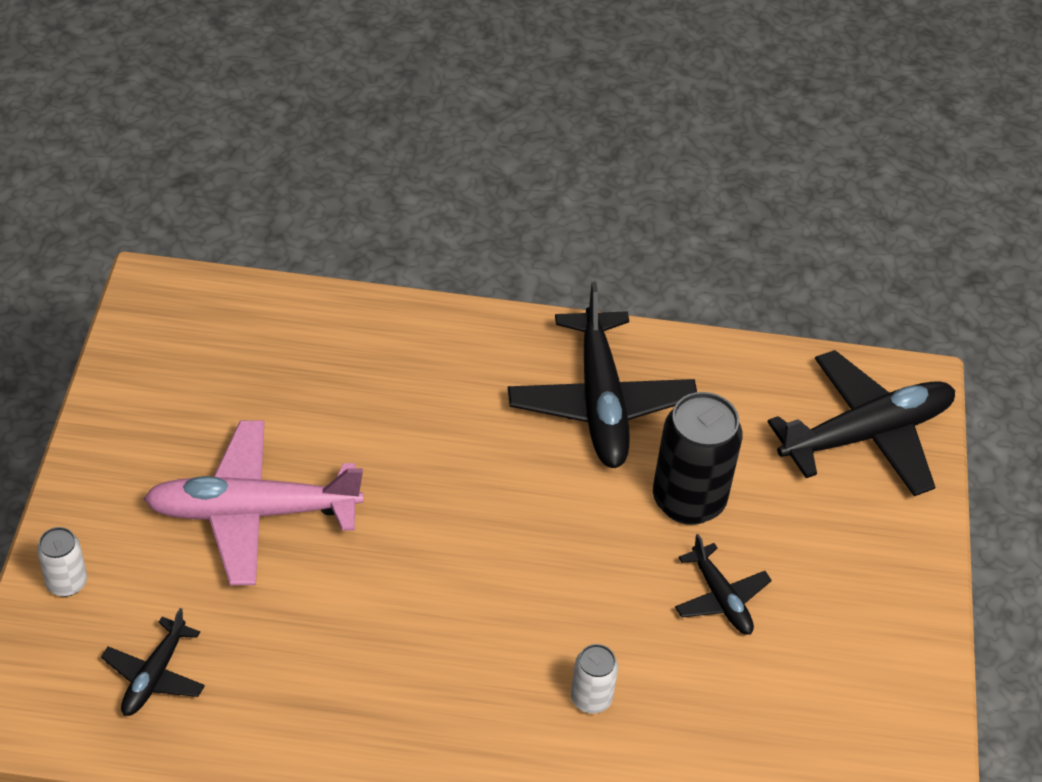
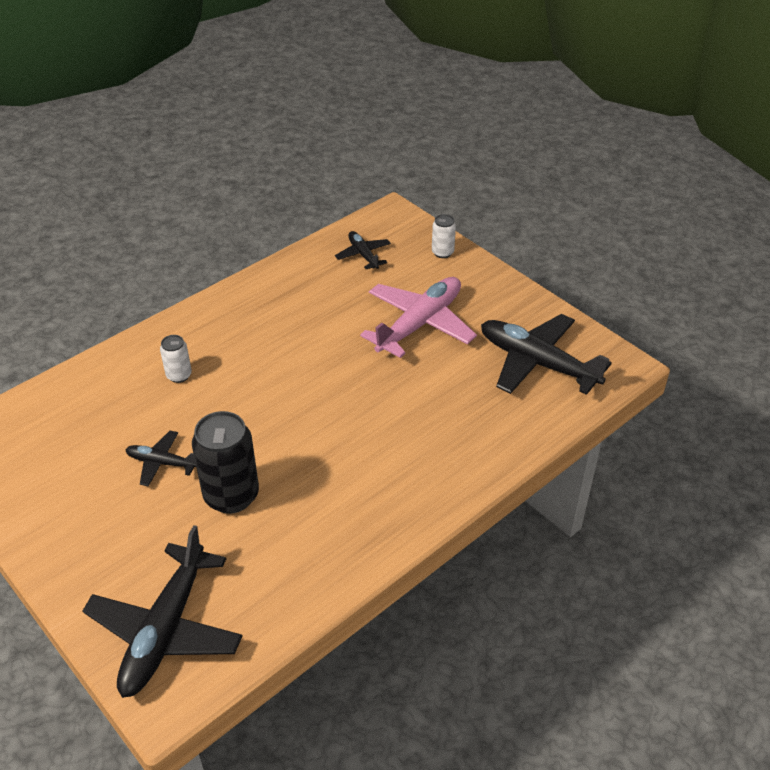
camera: 135 degrees right, 5 degrees down
(600, 402) = (341, 505): black plane -> black plane (537, 363)

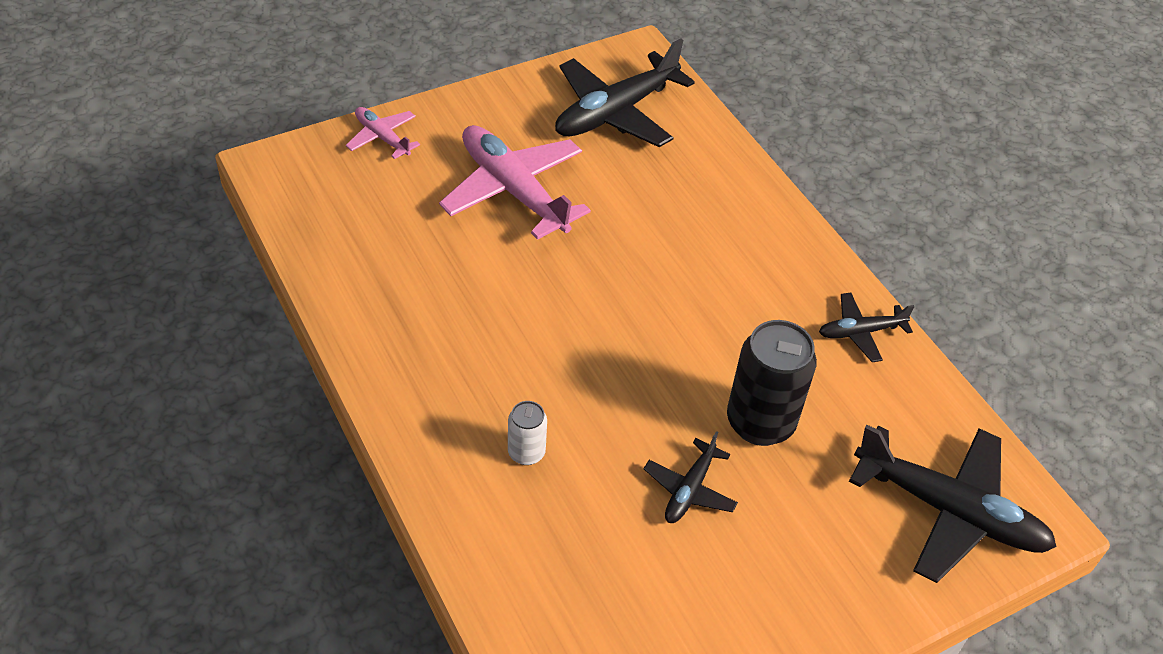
camera: 80 degrees left, 5 degrees up
(363, 255) = (349, 212): black plane -> black plane (860, 332)
(442, 252) = (382, 137): white can -> pink plane

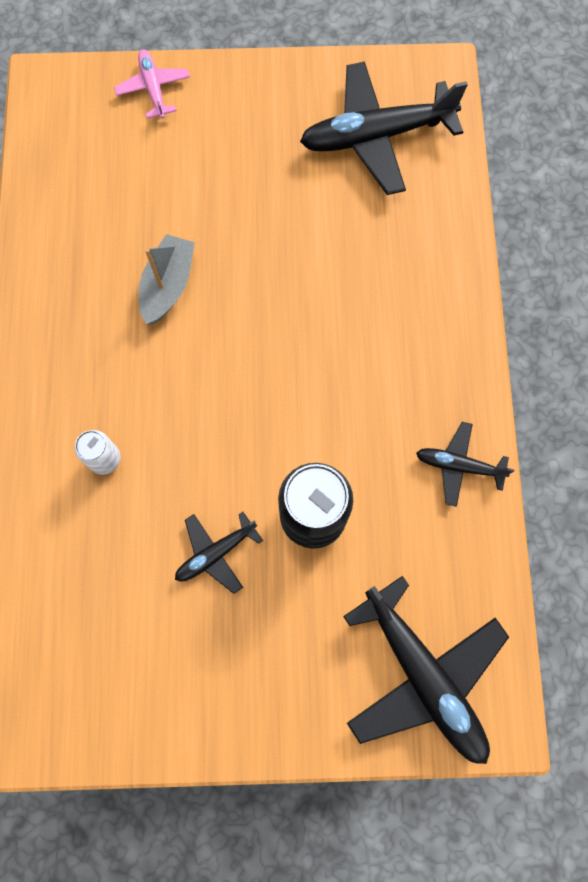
camera: 30 degrees right, 25 degrees up
(497, 286) = (168, 286): none -> grey boat
(513, 190) = (236, 190): pink plane -> none

